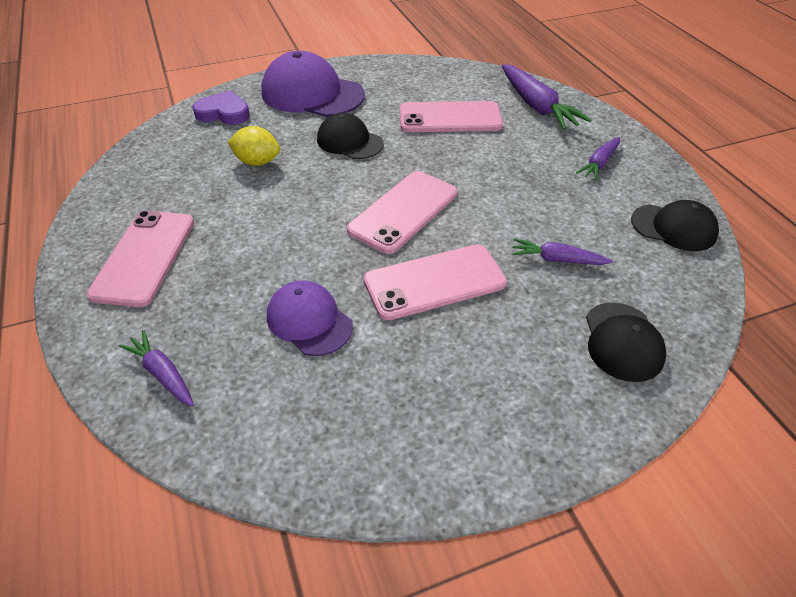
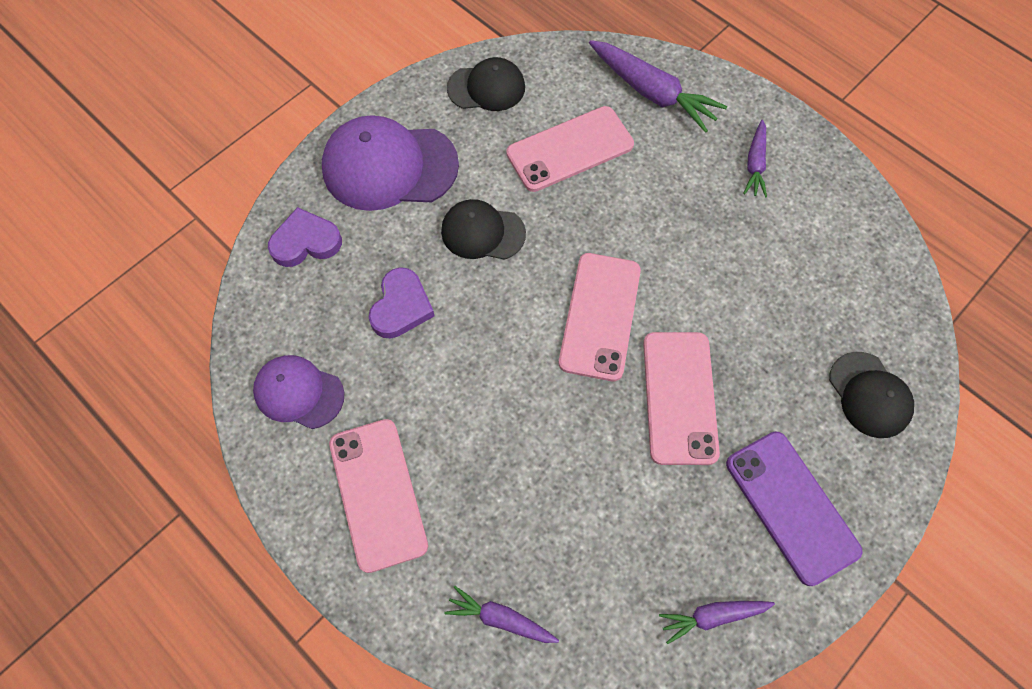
camera: 25 degrees left, 20 degrees up
(257, 162) = (401, 307): yellow lemon -> purple heart
(309, 321) = (593, 497): purple cap -> purple cap (298, 393)
(434, 282) = (679, 397): pink phone -> pink phone turned 45 degrees counterclockwise
(490, 397) = (791, 506): none -> purple phone
(557, 260) = (774, 319): purple carrot -> purple carrot (712, 616)
(674, 227) = (858, 231): black cap -> black cap (486, 88)

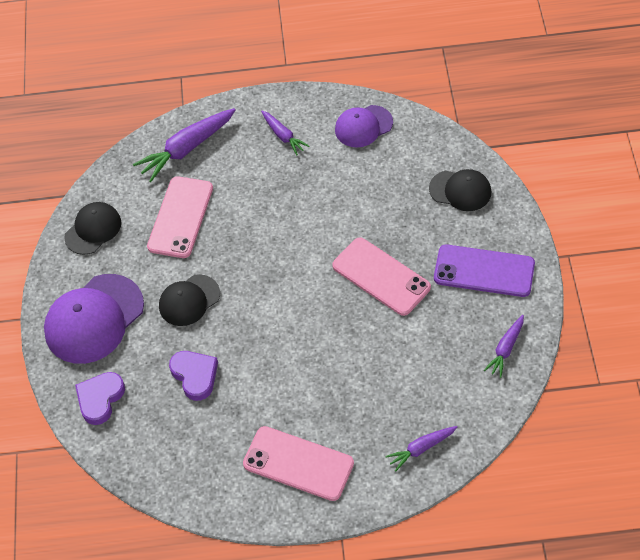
camera: 45 degrees left, 10 degrees down
(298, 393) = (197, 466): purple cap -> purple cap (363, 126)
(600, 316) = (299, 279): pink phone -> none
(652, 92) = (187, 149): purple carrot -> purple carrot turned 150 degrees clockwise

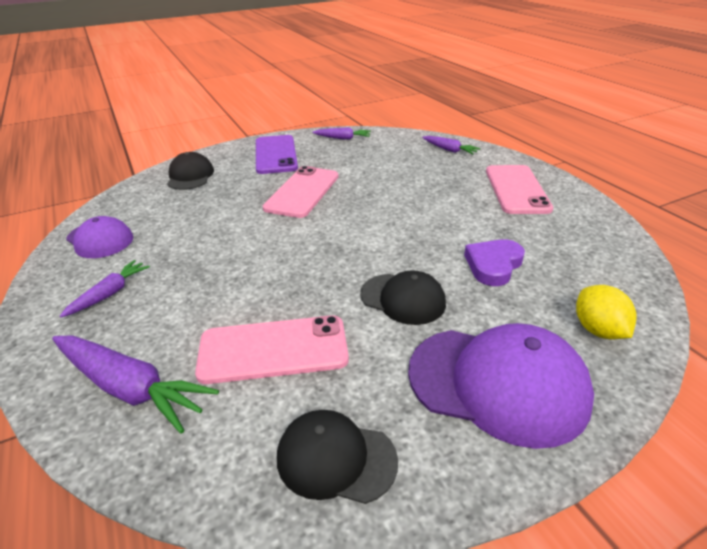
camera: 115 degrees left, 20 degrees down
(100, 399) = (598, 330): purple heart -> yellow lemon

